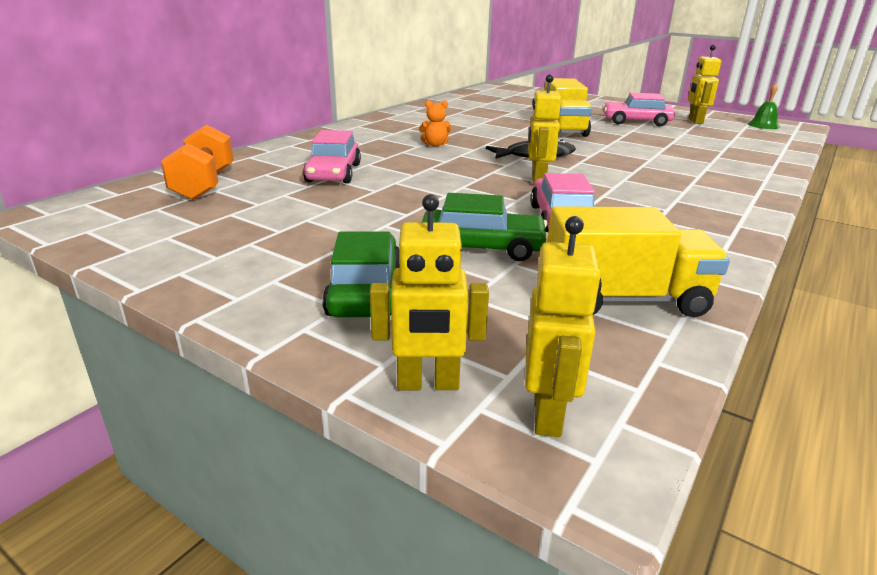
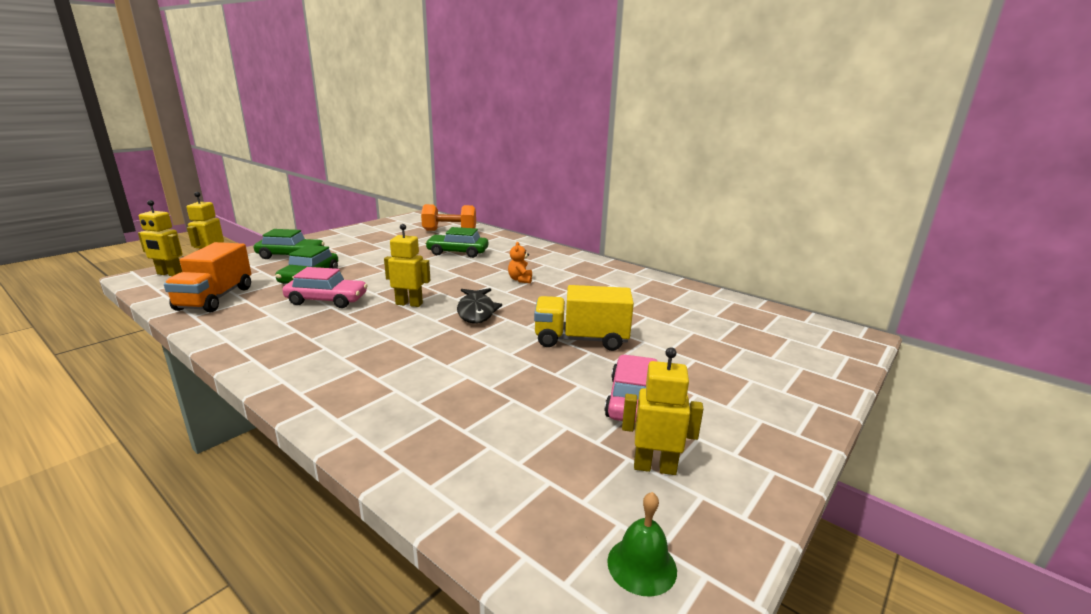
camera: 95 degrees right, 5 degrees down
(333, 173) = (457, 252): pink car -> green car
(624, 299) = (215, 298): yellow truck -> orange truck

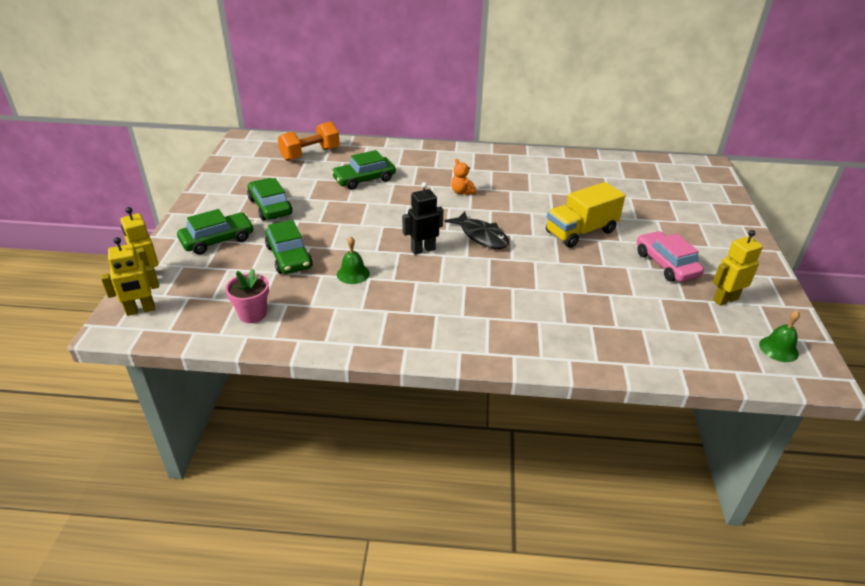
camera: 35 degrees left, 15 degrees up
(215, 298) = (252, 314): orange truck -> pink flower pot
(327, 300) = (353, 273): pink car -> green bell
(361, 249) = (270, 206): none -> green car
(409, 304) = (423, 250): yellow robot -> black robot

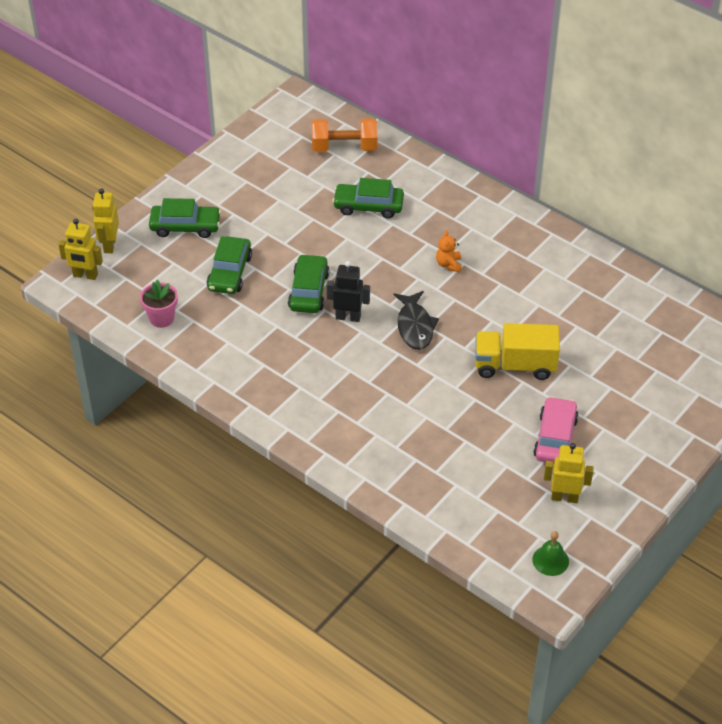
camera: 35 degrees right, 10 degrees up
(270, 206) = (256, 205): green car -> green car (309, 291)
(353, 273) = (267, 315): green bell -> none

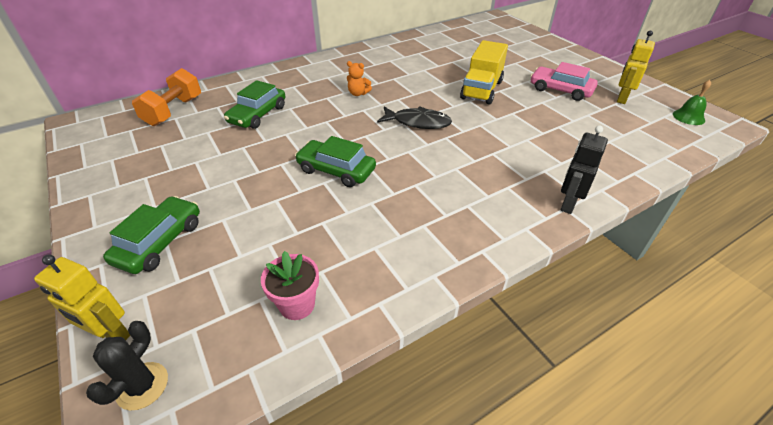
camera: 70 degrees left, 5 degrees down
(85, 275) = (142, 386): yellow robot -> black cactus
(229, 272) = (267, 221): green car -> none
(348, 317) = (386, 154): black robot -> black robot (568, 204)

